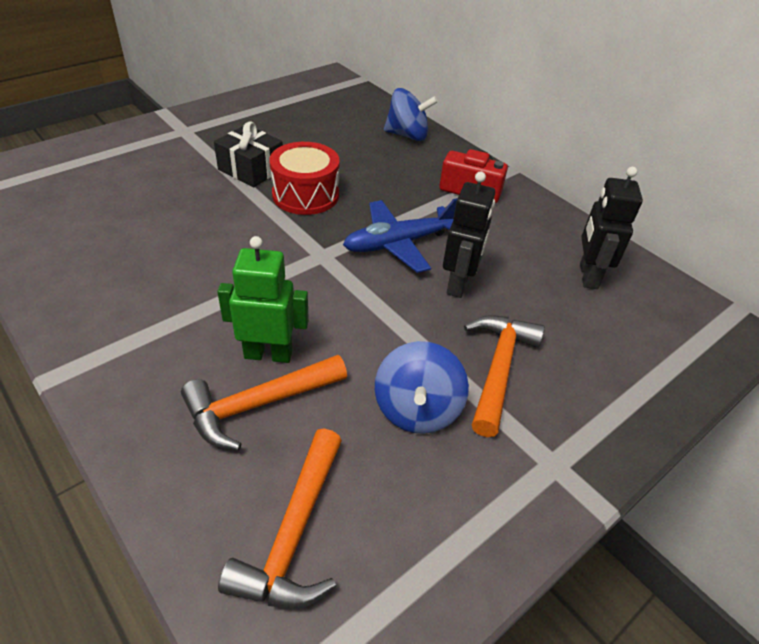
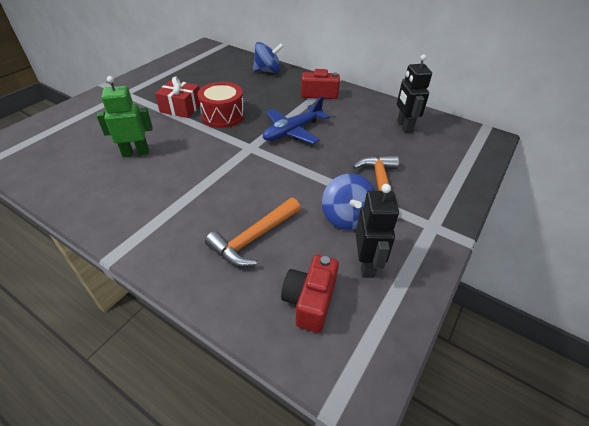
camera: 15 degrees left, 0 degrees up
(251, 169) = (181, 108): black gift -> red gift
(268, 354) = (245, 209): green robot -> green robot (136, 153)
(294, 533) = (310, 301): orange hammer -> red camera
(458, 284) = (337, 146): black robot -> black robot (367, 264)

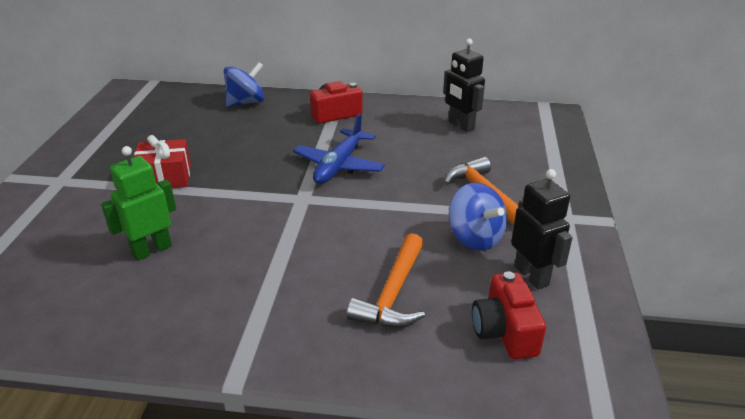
camera: 25 degrees left, 10 degrees down
(223, 116) = (233, 171): red drum -> none

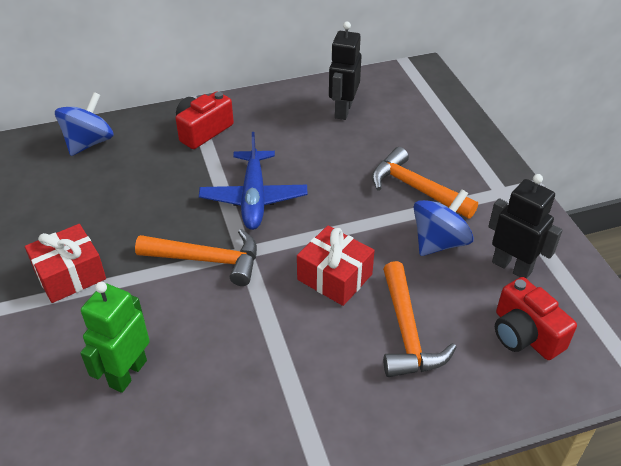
camera: 25 degrees left, 10 degrees up
(270, 196) = (207, 260): none -> orange hammer
(362, 236) = (334, 277): none -> red gift
(461, 126) = (343, 110): black robot -> black robot turned 75 degrees clockwise
(475, 238) = (439, 242): blue spinning top -> blue spinning top turned 75 degrees counterclockwise

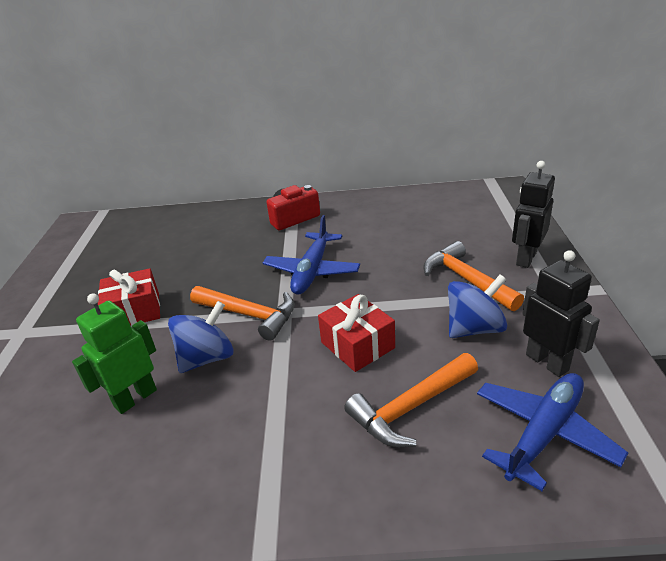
camera: 20 degrees right, 10 degrees down
(89, 143) = (201, 219): blue spinning top -> blue spinning top (207, 358)
(343, 110) = (419, 212): black robot -> black robot (525, 258)
(407, 332) = (411, 407): orange hammer -> orange hammer turned 45 degrees clockwise
(525, 334) = (544, 433): red camera -> blue plane

